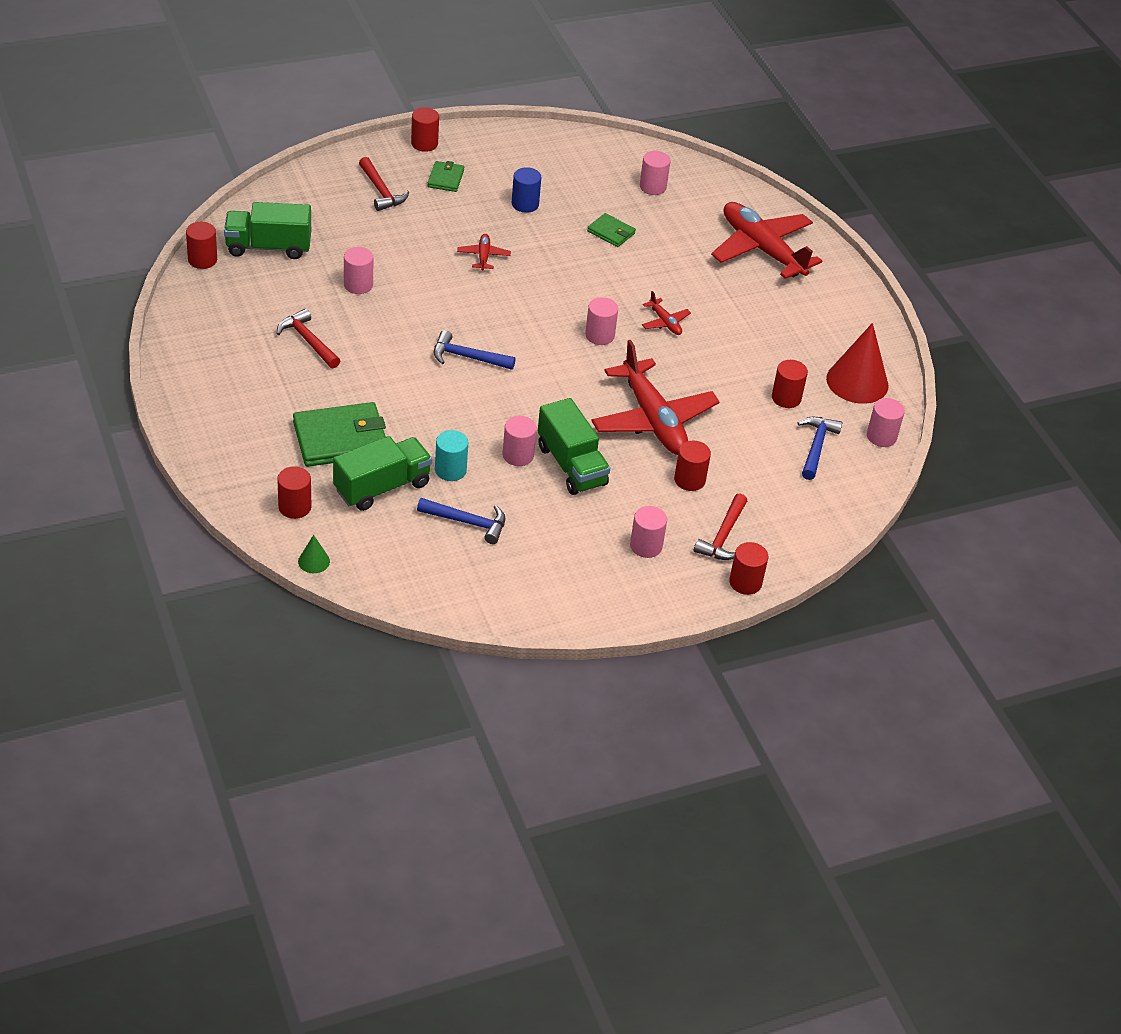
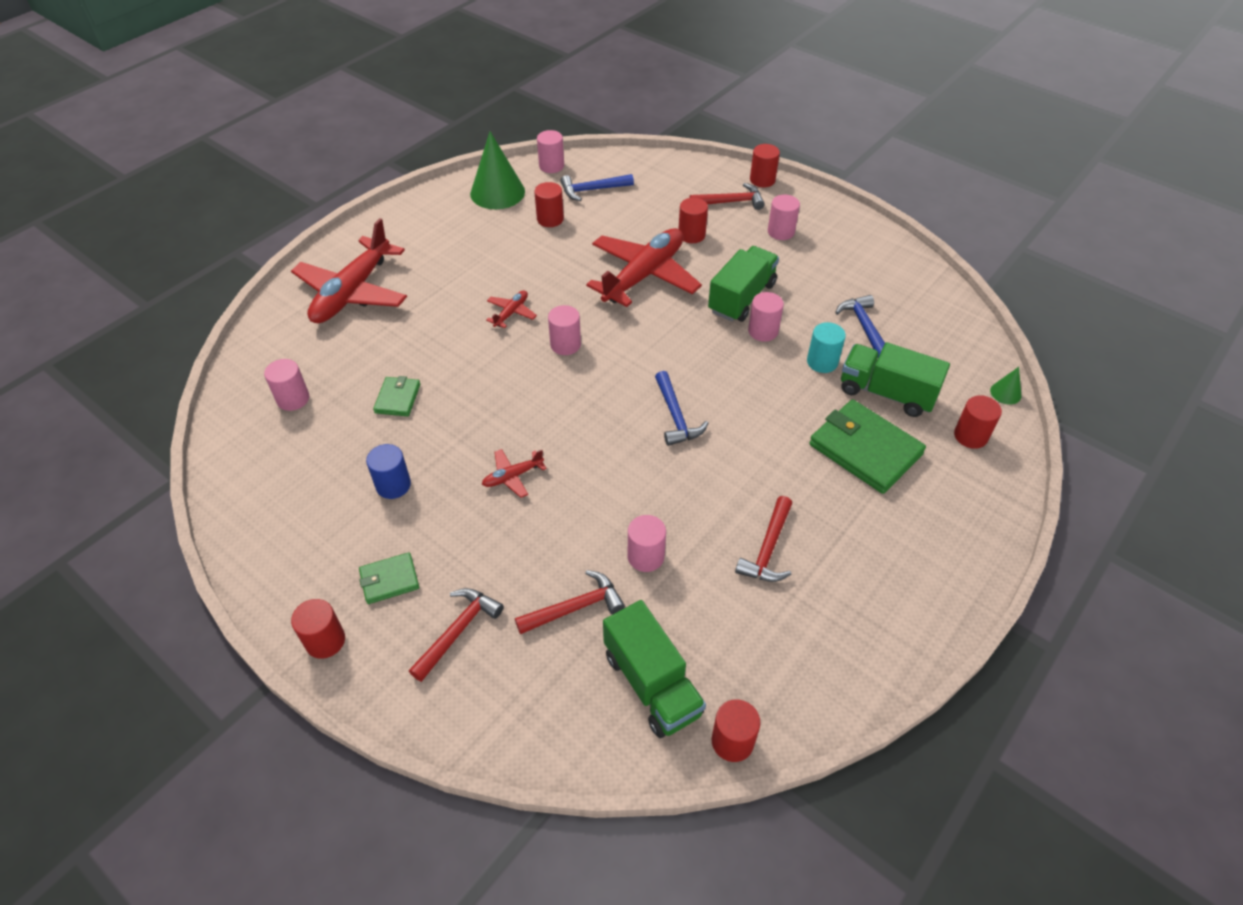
camera: 115 degrees left, 5 degrees up
(350, 240) = (575, 607): none -> red hammer
(857, 382) = (497, 192): red cone -> green cone

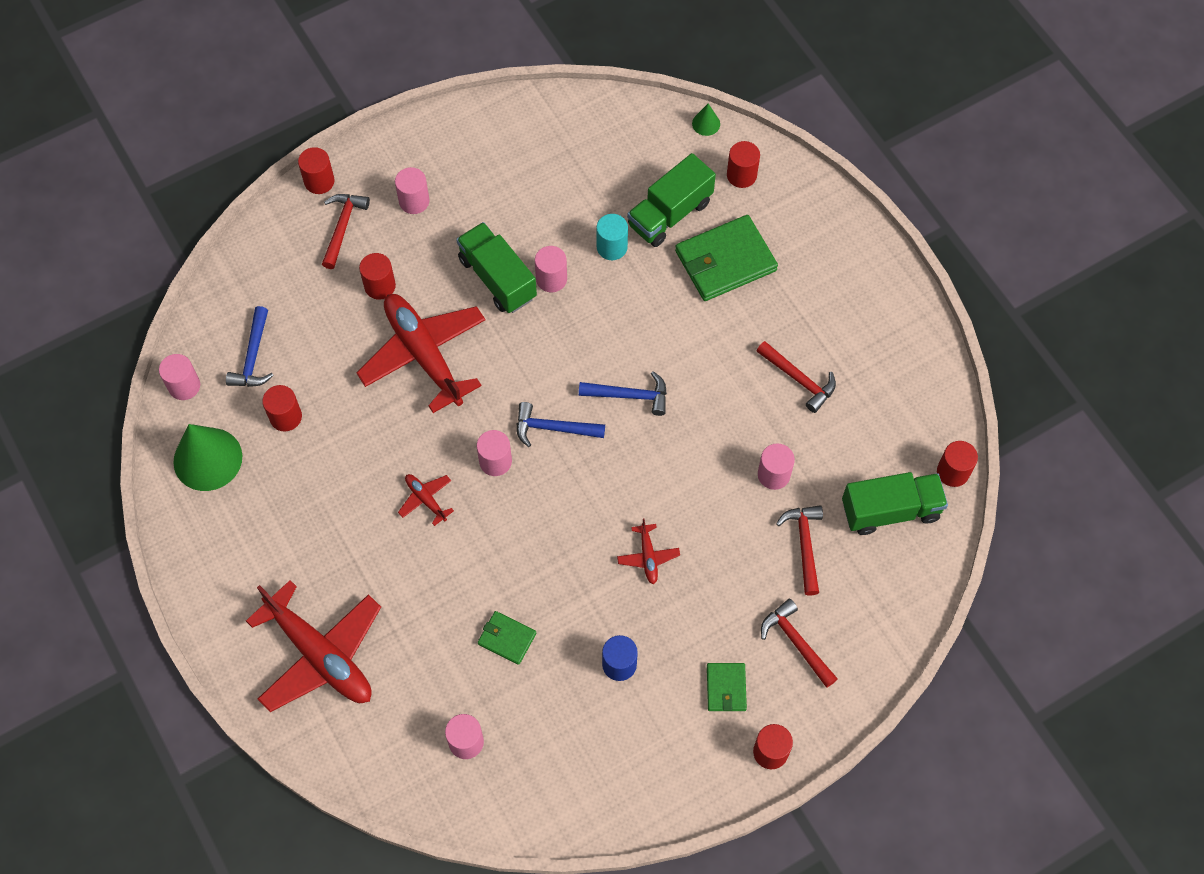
camera: 70 degrees left, 15 degrees up
(864, 327) = (581, 192): blue hammer -> blue hammer (553, 428)

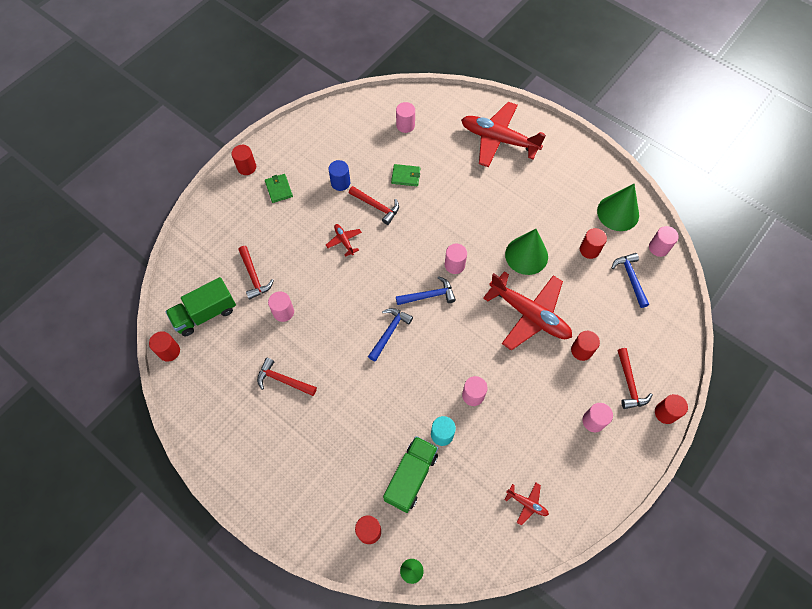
camera: 160 degrees right, 0 degrees up
(382, 440) = (526, 255): none -> green cone
(426, 499) = (484, 231): red plane -> red plane (527, 503)
(497, 278) = (509, 383): green truck -> none
(630, 395) = (389, 332): blue hammer -> blue hammer turned 135 degrees clockwise
(725, 261) = (358, 452): green wallet -> none
(796, 642) = (246, 223): red hammer -> red hammer (377, 206)

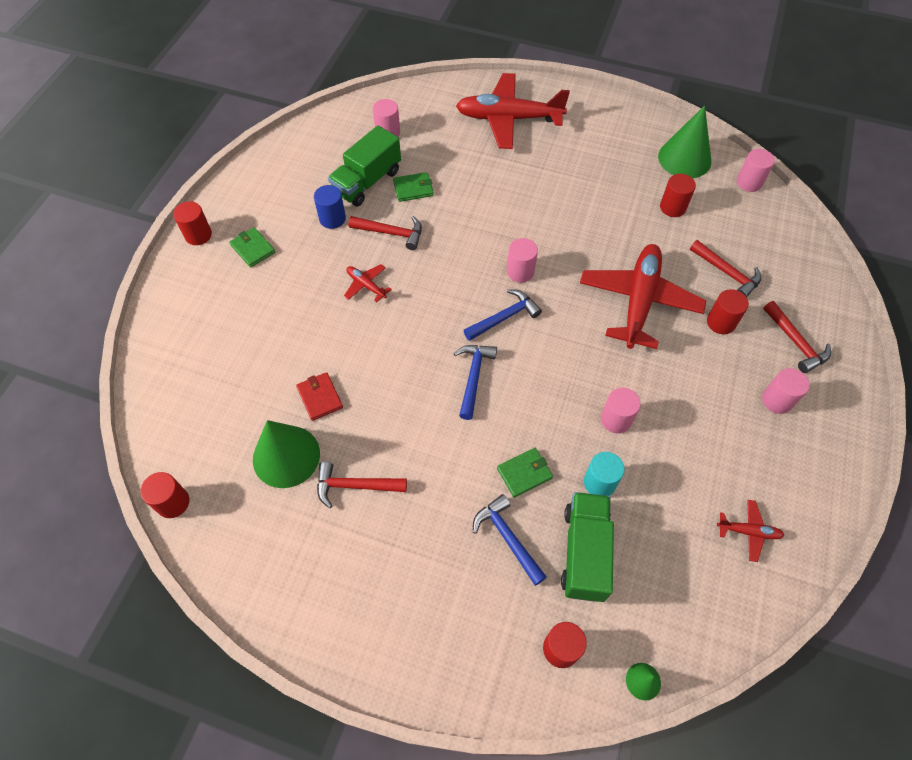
camera: 20 degrees left, 5 degrees down
(205, 314) = (208, 435): green truck -> green truck (367, 181)
(254, 276) = (260, 365): red hammer -> red hammer (727, 273)
(283, 312) = (319, 397): pink cylinder -> red wallet
(395, 410) = (524, 473): none -> green wallet
(526, 255) = (602, 235): green cone -> green cone (286, 456)
(529, 315) = (639, 301): red plane -> red plane turned 90 degrees counterclockwise
(630, 278) = (735, 224): blue hammer -> blue hammer (507, 537)
(665, 413) = (854, 362): red cylinder -> none

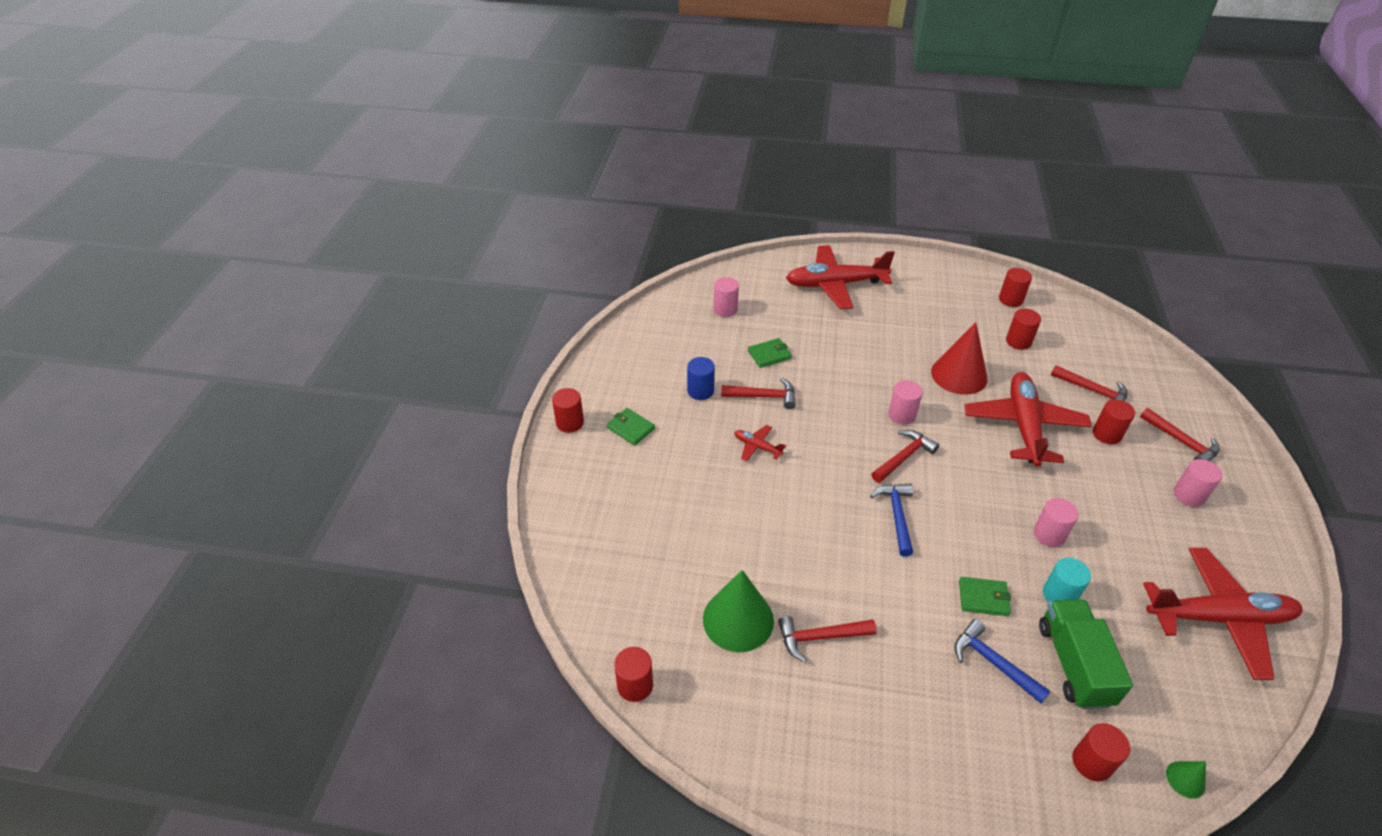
camera: 10 degrees left, 15 degrees down
(319, 397) = (751, 557): red wallet -> none
(367, 181) = (722, 354): green truck -> none
(504, 317) = (904, 457): blue hammer -> red hammer
(524, 473) = (983, 598): green wallet -> green wallet turned 45 degrees clockwise
(595, 236) = (959, 375): none -> red cone
(684, 159) = (1010, 299): green cone -> red cylinder
(748, 532) = (1219, 618): red plane -> red plane, size x2.32
(749, 182) = (1077, 312): pink cylinder -> none

